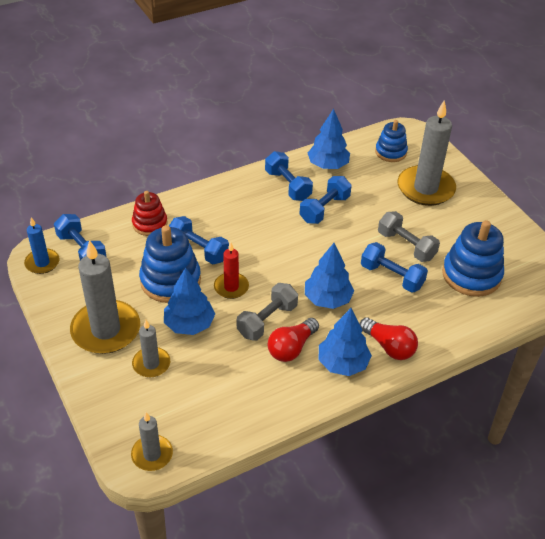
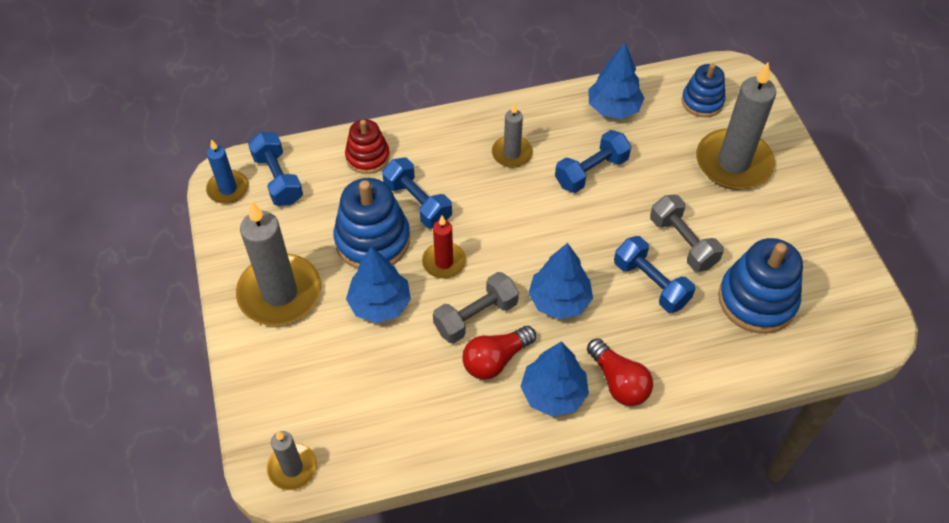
camera: 15 degrees right, 10 degrees up
(151, 364) = (321, 348): grey candle -> grey candle (512, 153)
(288, 185) = (553, 130): blue dumbbell -> none

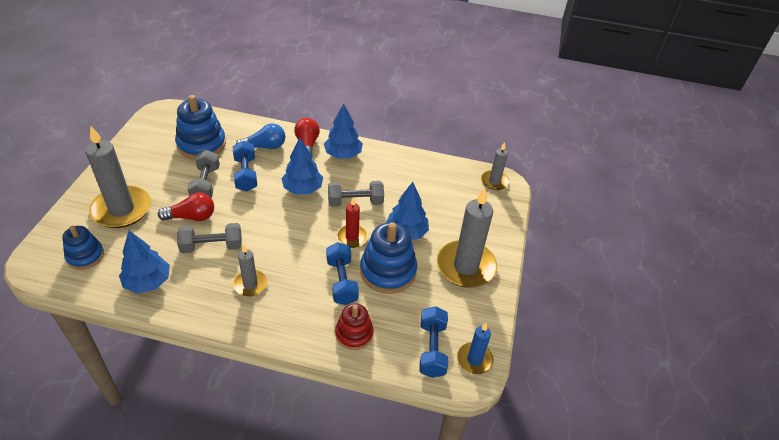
camera: 155 degrees left, 10 degrees down
(495, 360) = (360, 179): red light bulb -> red light bulb (191, 217)
(591, 171) = (212, 247): blue dumbbell -> grey dumbbell
(673, 344) = (265, 146): none -> blue light bulb

